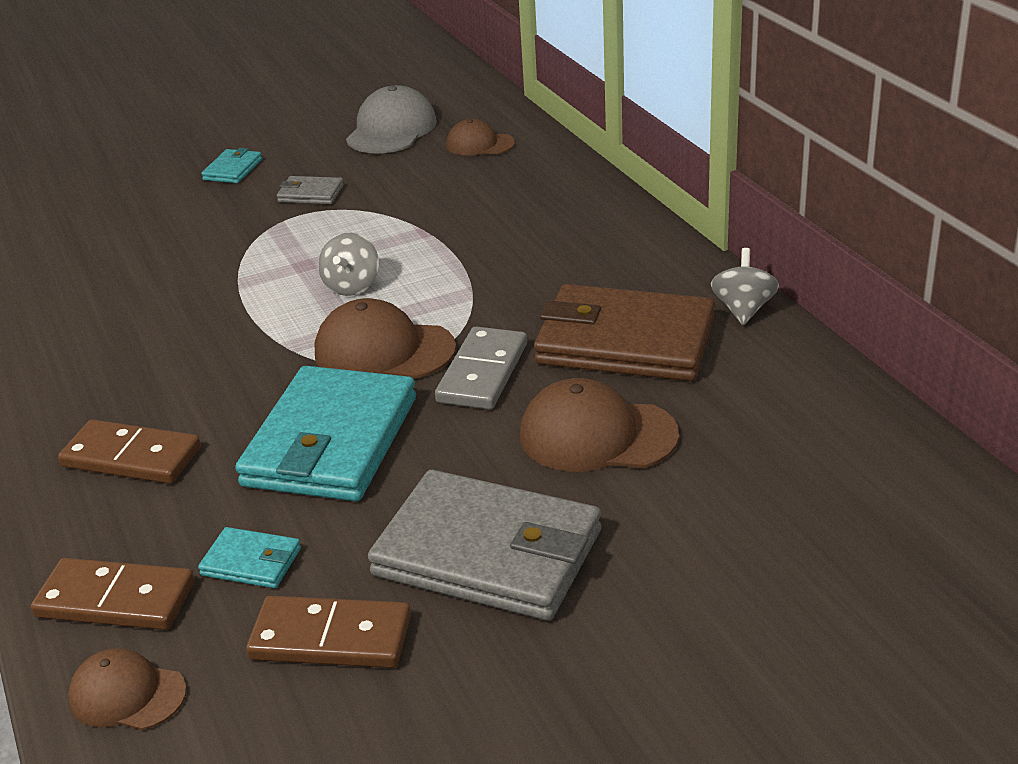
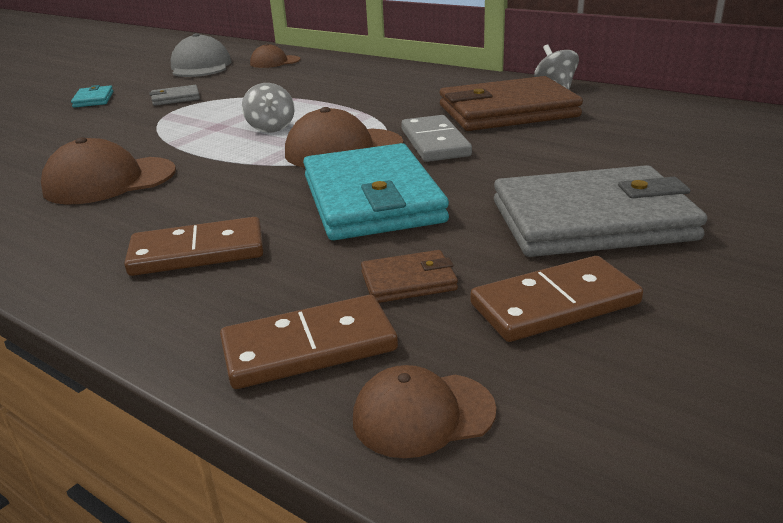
camera: 30 degrees left, 5 degrees down
(251, 562) = (408, 281): turquoise wallet -> brown wallet
(597, 435) = (563, 150): brown cap -> brown cap (110, 181)

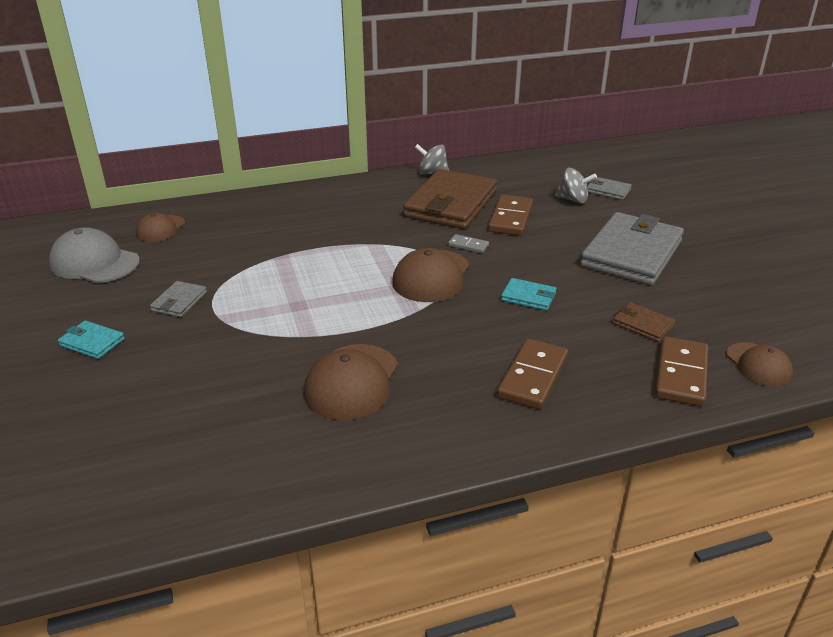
camera: 55 degrees left, 5 degrees up
(271, 128) = (342, 286): grey spinning top -> grey spinning top (573, 200)
(372, 199) = (528, 297): turquoise wallet -> turquoise wallet, size x0.44
(408, 281) = (642, 324): brown wallet -> brown wallet turned 75 degrees counterclockwise
(423, 414) = (758, 365): brown cap -> brown cap turned 45 degrees counterclockwise
(435, 143) = (468, 245): grey domino -> grey domino, size x0.52
(554, 304) = (701, 299): brown domino -> brown domino (510, 218)
(733, 159) = (608, 191): none -> grey wallet

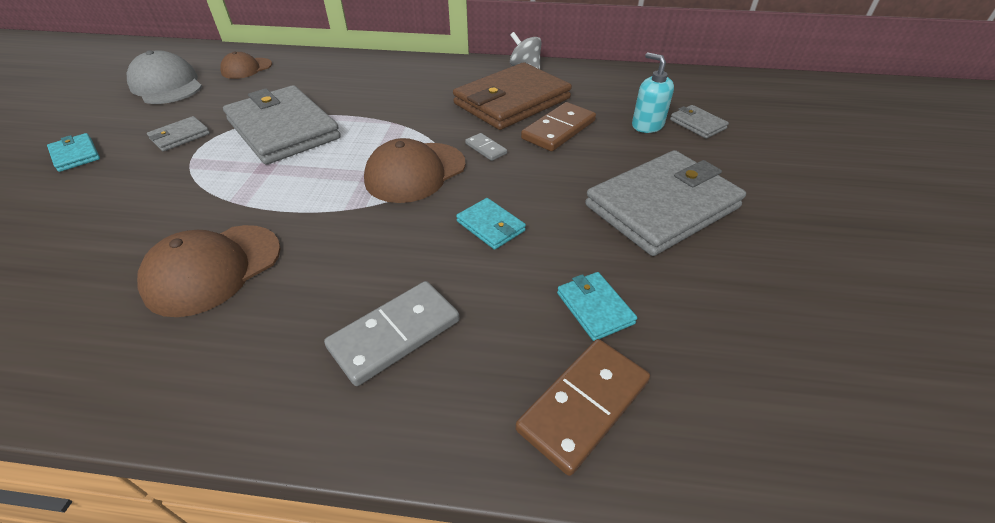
camera: 25 degrees right, 10 degrees up
(273, 272) = (283, 129): none -> grey wallet
(533, 377) = (395, 334): brown domino -> grey domino
(573, 200) = (647, 125): grey spinning top -> turquoise soap dispenser
(642, 324) = (594, 308): brown wallet -> turquoise wallet
(758, 365) = (714, 435): brown cap -> none

